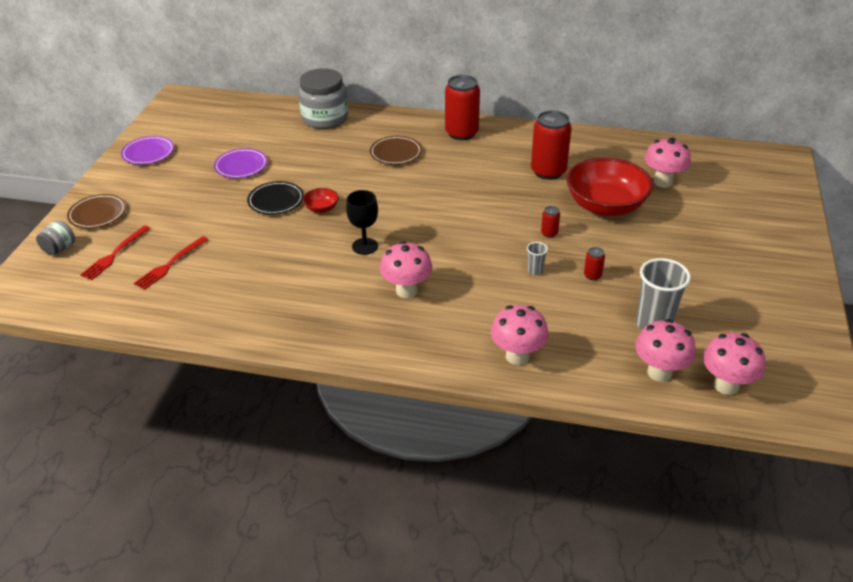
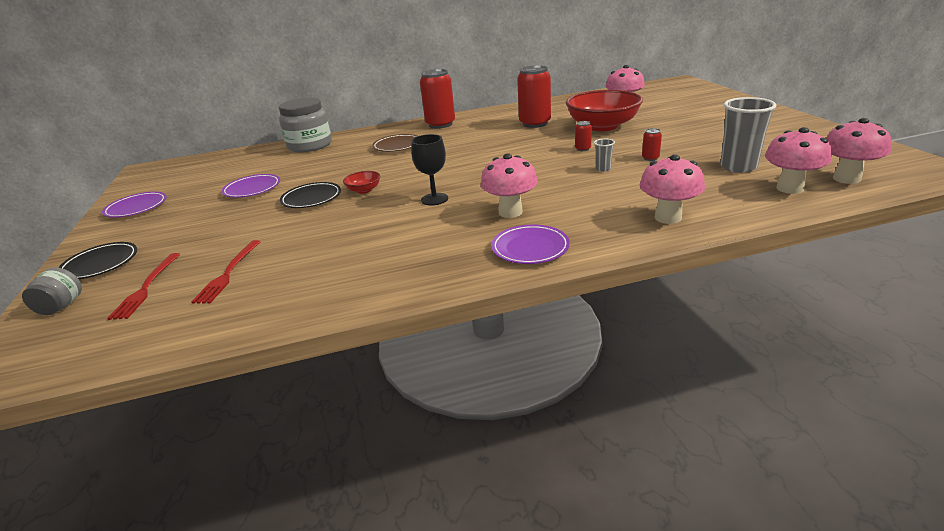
camera: 25 degrees left, 10 degrees down
(98, 214) = (100, 264): brown plate -> black plate
(383, 338) = (530, 248): none -> purple plate

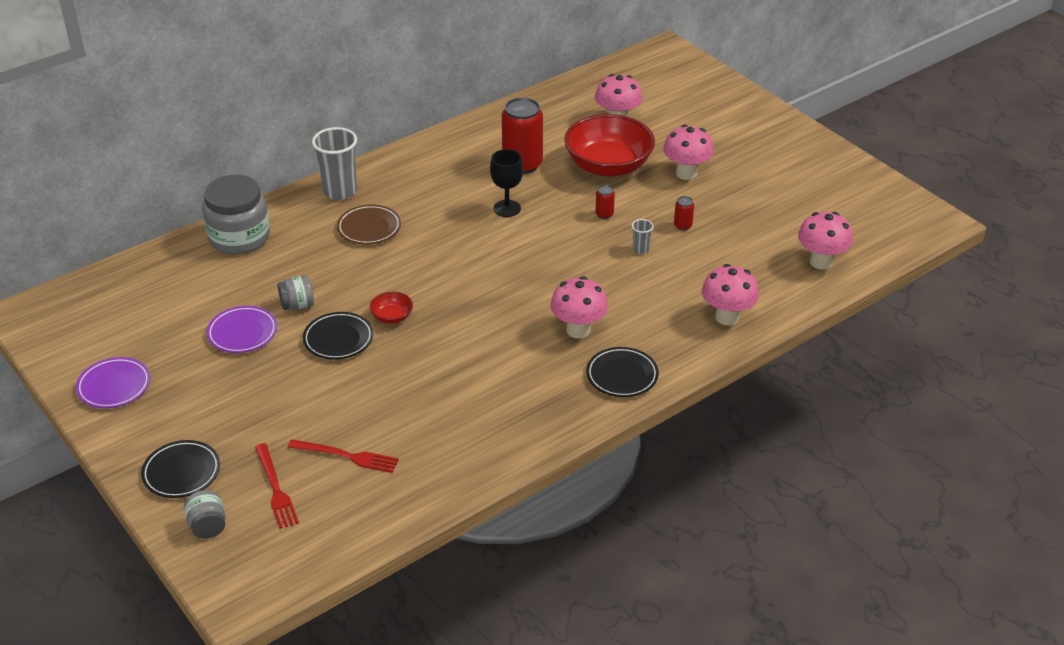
camera: 25 degrees left, 10 degrees up
(228, 273) = (347, 456): red fork -> red fork turned 60 degrees counterclockwise
(306, 178) = (297, 305): none -> grey jar
(434, 199) = (486, 321): black goblet -> black goblet (507, 208)
(440, 124) = (395, 174): red can -> none
(530, 248) = (622, 375): purple plate -> black plate
(738, 167) = (771, 232): grey cup -> grey cup (340, 191)
(846, 179) = (866, 242): pink mushroom -> pink mushroom (686, 173)

